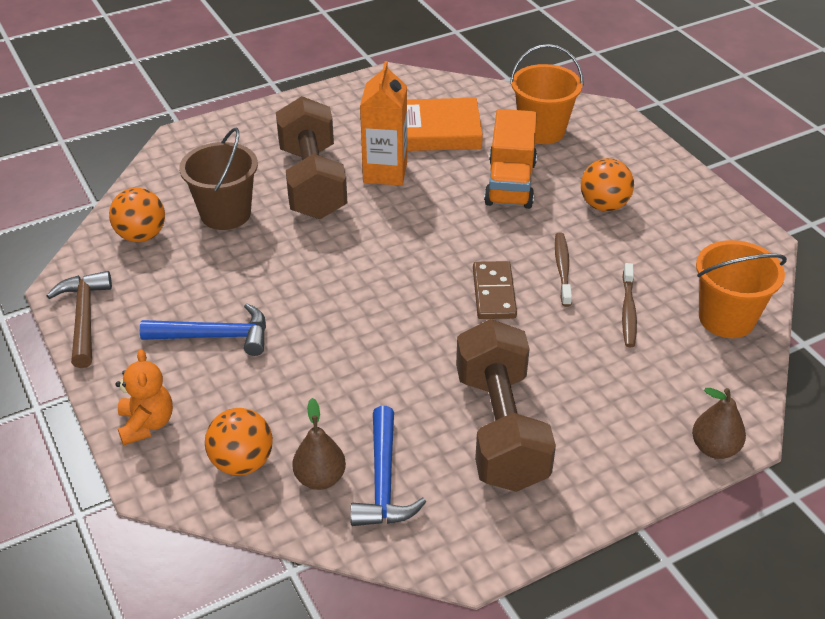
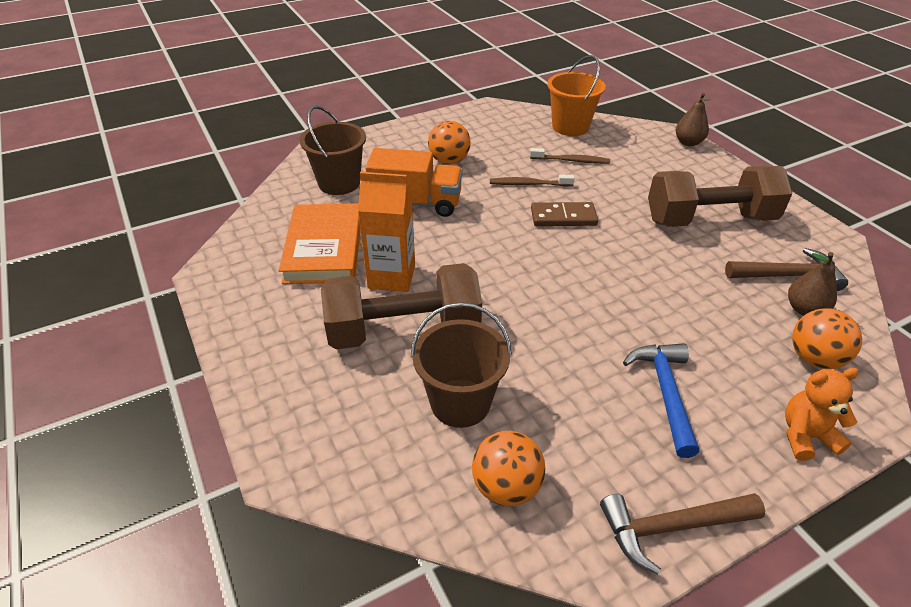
camera: 90 degrees left, 0 degrees up
(383, 481) = (788, 275): blue hammer -> brown hammer
(542, 131) = (339, 183): orange bucket -> brown bucket

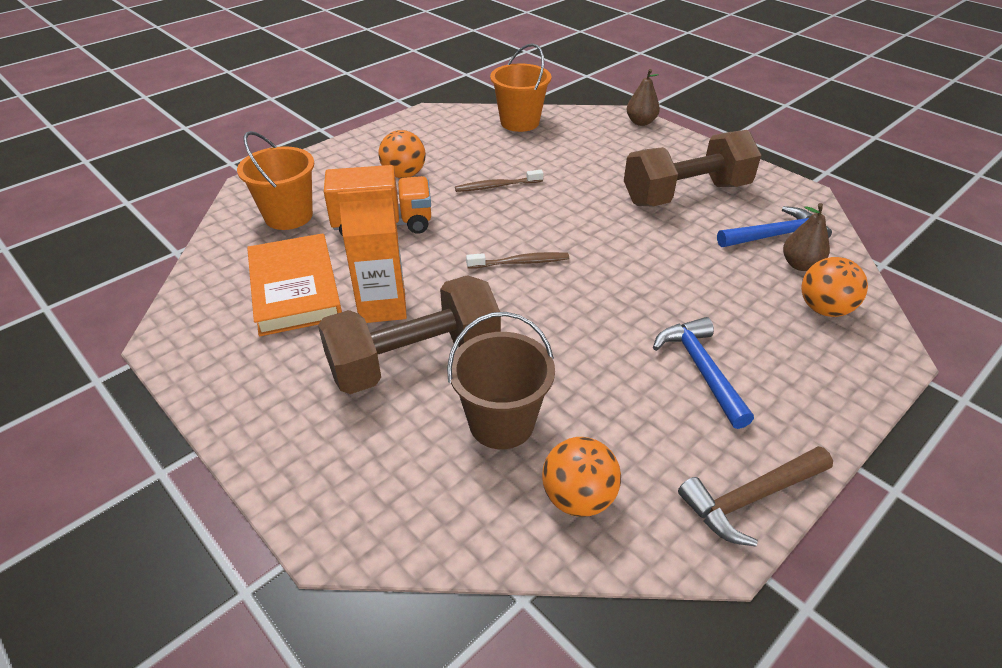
camera: 15 degrees left, 0 degrees up
(339, 183) = (288, 216): brown bucket -> orange bucket
(563, 217) = (543, 214): brown domino -> none
(571, 161) = (532, 156): brown toothbrush -> brown toothbrush (520, 262)
(788, 275) = (775, 235): brown hammer -> blue hammer
(806, 436) = (841, 383): orange teddy bear -> none

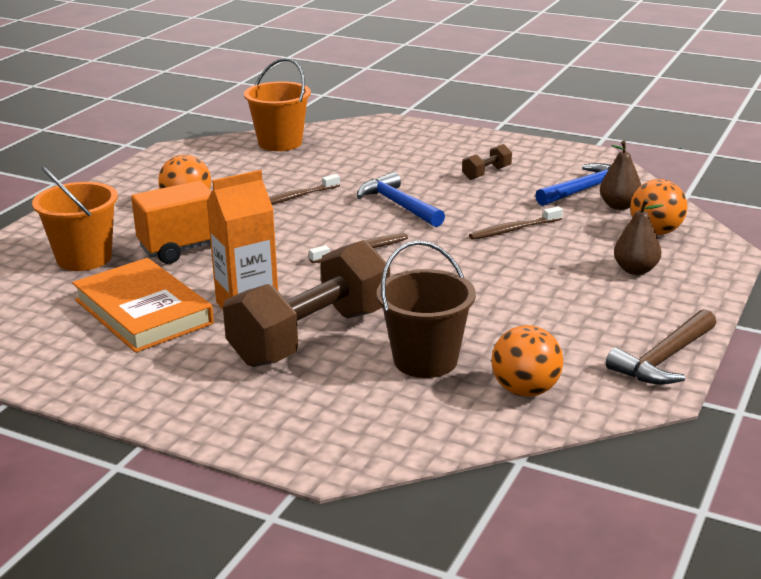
camera: 20 degrees left, 15 degrees down
(641, 122) = (406, 125): brown pear -> brown pear (635, 270)
(676, 271) = (513, 230): none -> brown toothbrush
(686, 194) = (486, 173): brown dumbbell -> brown dumbbell, size x0.41
(701, 369) = (576, 291): blue hammer -> blue hammer (398, 205)

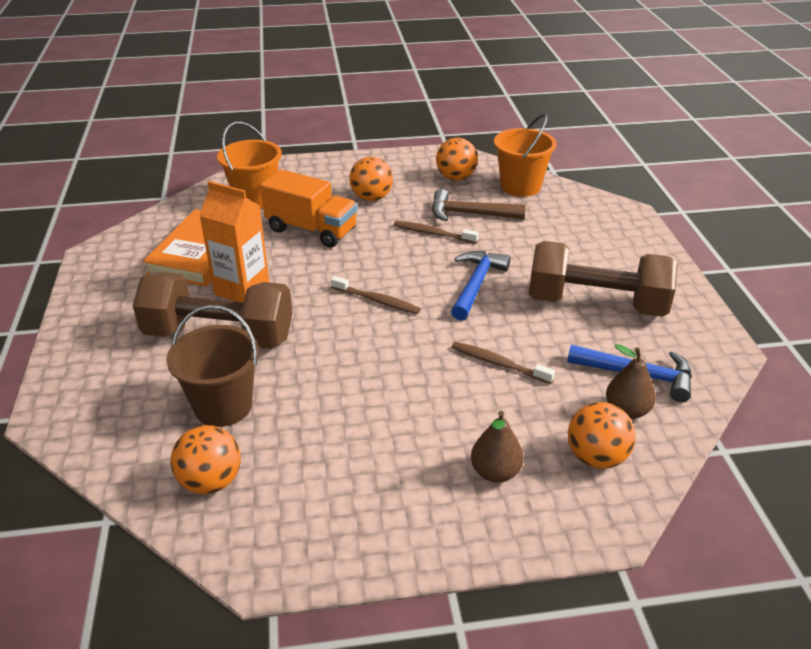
camera: 55 degrees right, 10 degrees up
(218, 161) = (456, 177): none -> orange ball
(486, 173) = (596, 304): brown dumbbell -> brown dumbbell, size x2.43
(664, 359) = (328, 556): brown hammer -> brown hammer (470, 214)

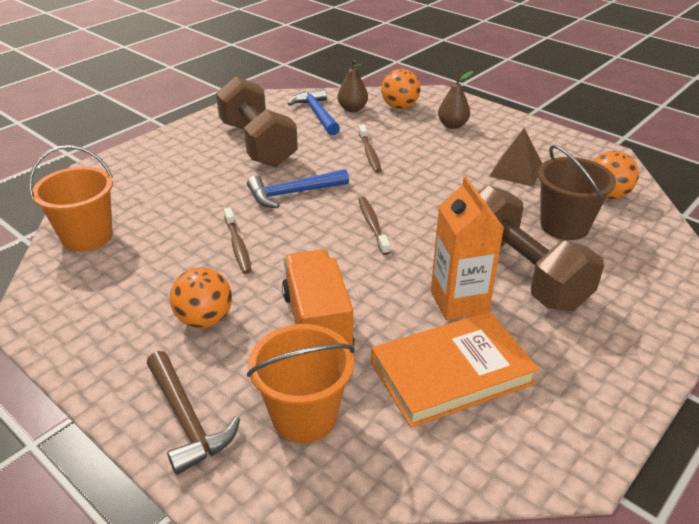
camera: 130 degrees left, 0 degrees up
(338, 448) = (516, 171): none -> brown pyramid
(456, 177) = (99, 285): orange ball -> none
(470, 214) = (177, 242): brown hammer -> brown hammer (187, 420)

